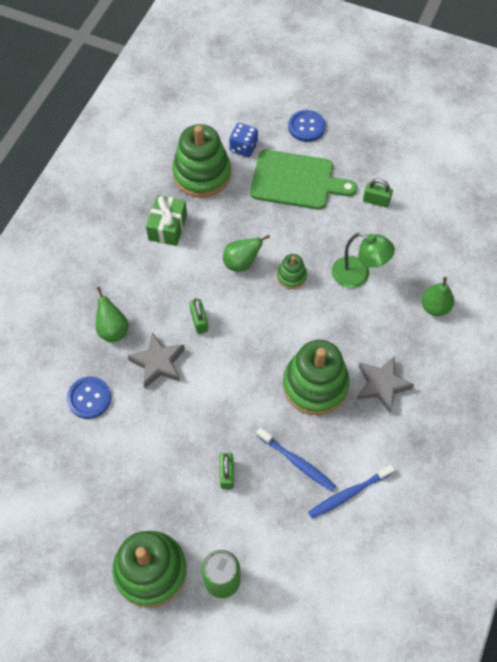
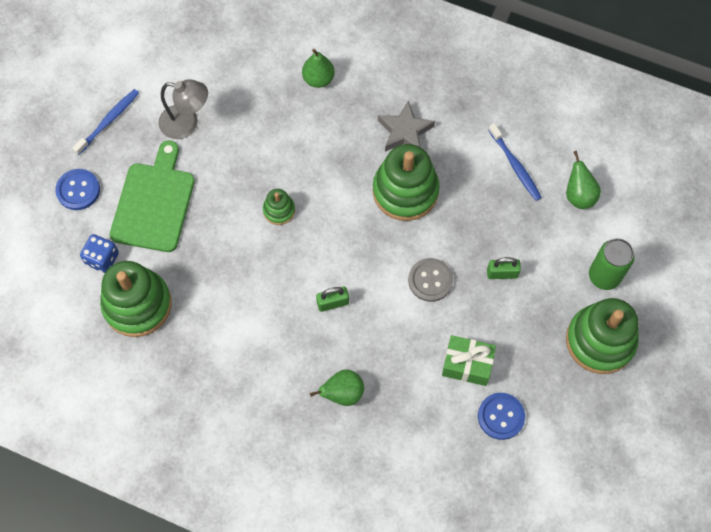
camera: 90 degrees left, 5 degrees up
(89, 398) = (424, 413): blue button -> blue button (501, 416)
(158, 363) = (382, 343): grey star -> none
(167, 227) = (210, 340): green gift -> green gift (467, 365)
(220, 406) = (430, 280): none -> grey button
(241, 263) = (261, 260): green pear -> green pear (579, 195)
(297, 462) = (487, 209): blue toothbrush -> blue toothbrush (109, 121)
(358, 276) = (280, 146): green lamp -> none
(376, 201) = (187, 124): green padlock -> grey lamp

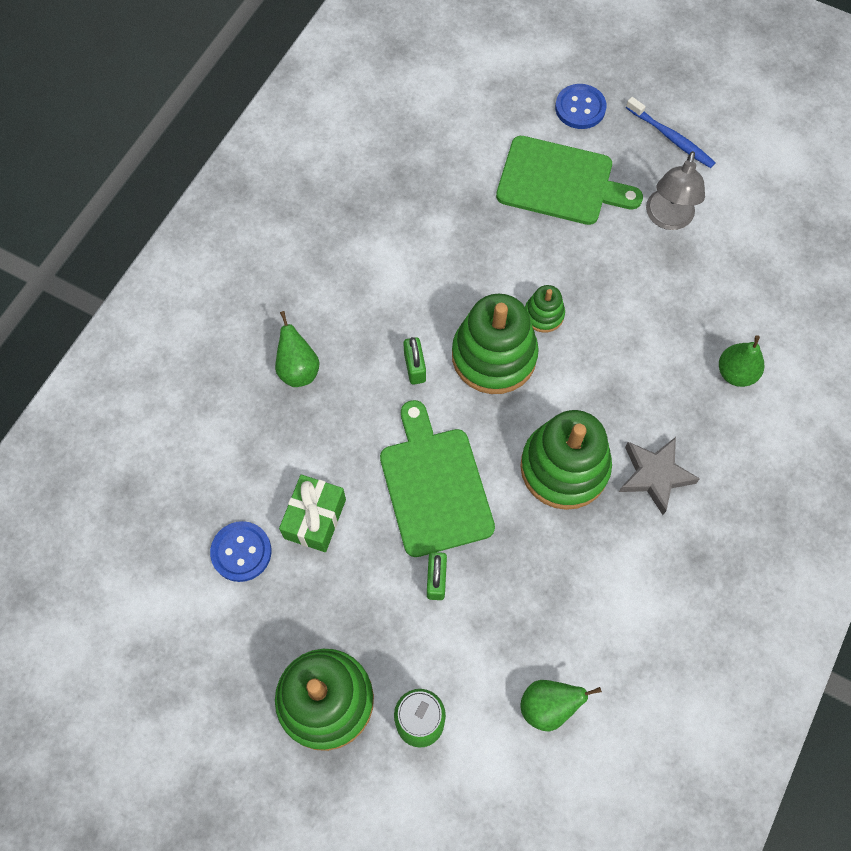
camera: 95 degrees right, 0 degrees up
(102, 259) = (492, 131): blue dice -> none
(137, 304) = (433, 164): green stacking toy -> green stacking toy (494, 356)
(430, 280) = (434, 486): grey button -> green cutting board
(515, 166) = (598, 620): blue toothbrush -> none

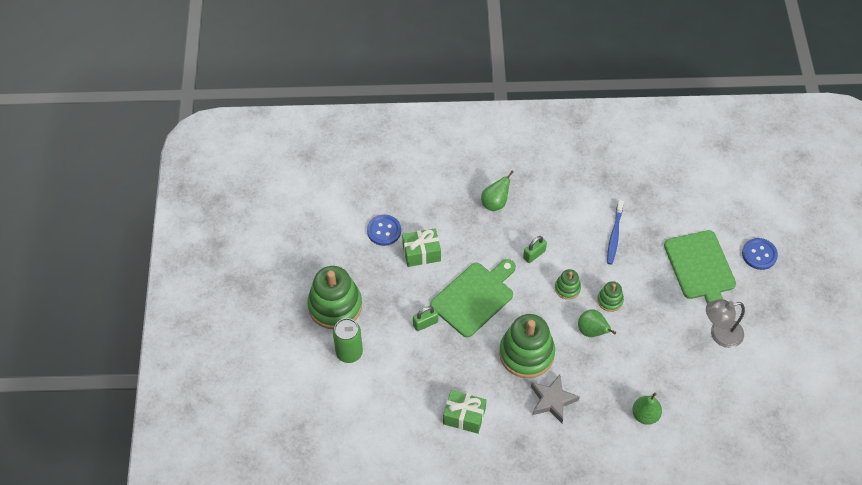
camera: 60 degrees right, 10 degrees down
(494, 356) = (567, 288): green stacking toy -> green stacking toy, size x0.48
(548, 706) = (392, 407): green pear -> green pear (592, 331)
(617, 609) = (464, 416): none -> green gift
(671, 138) = (777, 312): blue toothbrush -> blue toothbrush (614, 236)

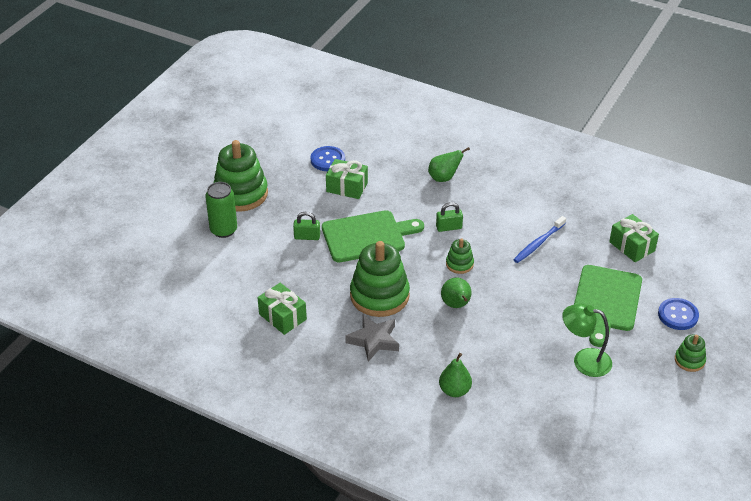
camera: 30 degrees right, 15 degrees down
(610, 300) = (493, 289): green stacking toy -> green stacking toy (689, 360)
(686, 202) = (632, 246): none -> green gift
(719, 334) = (584, 360): grey lamp -> green lamp

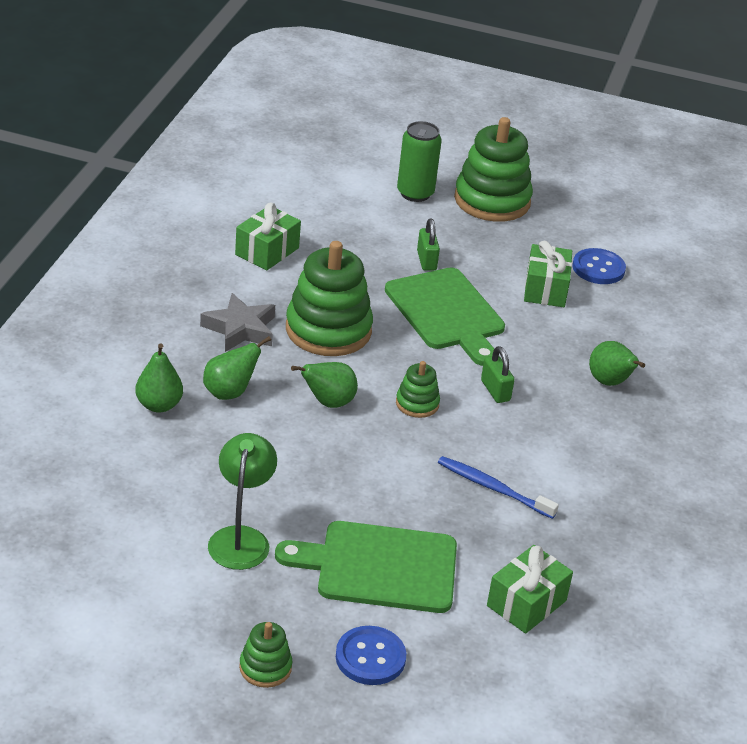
camera: 75 degrees right, 5 degrees down
(443, 352) = (230, 392): none -> green pear

